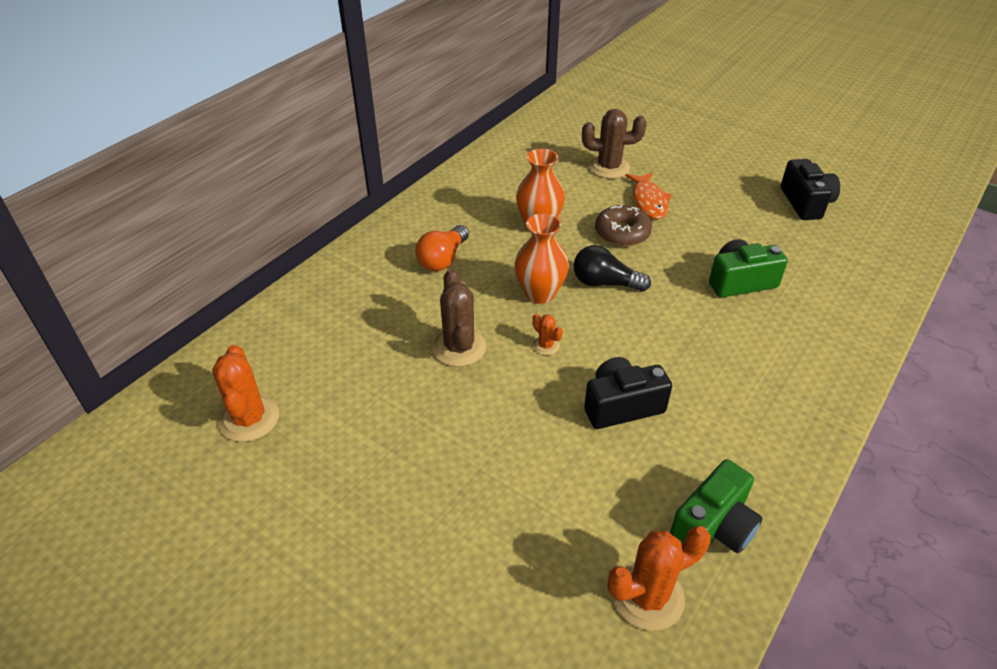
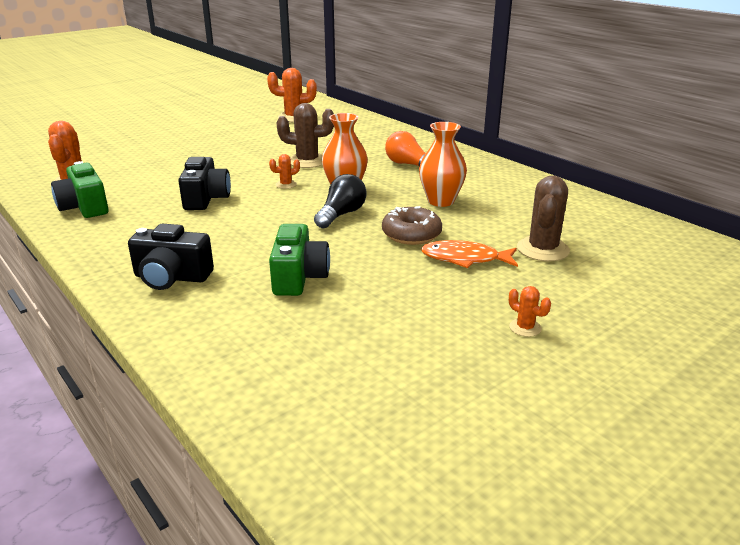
camera: 105 degrees right, 15 degrees down
(726, 171) = (525, 328): none -> orange cactus
(805, 203) = (426, 373): black camera -> black camera (172, 277)

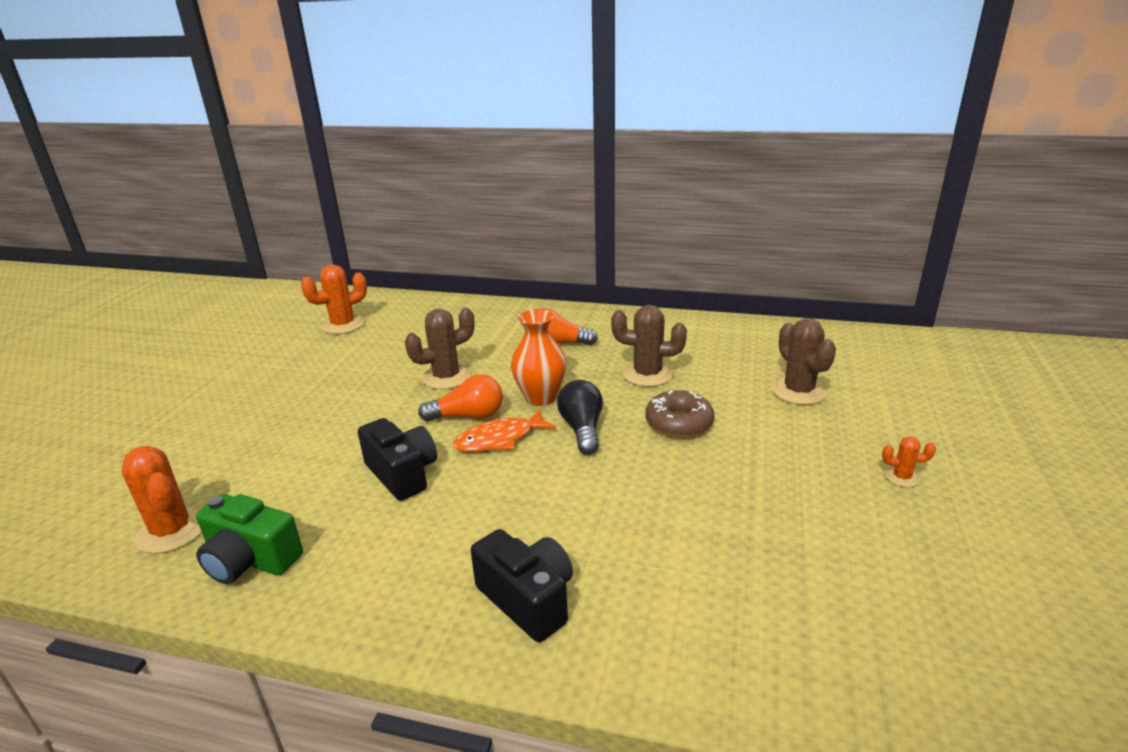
camera: 35 degrees left, 0 degrees up
(172, 277) = (528, 599): black camera -> black camera turned 105 degrees counterclockwise
(286, 184) = (468, 416): orange cactus -> orange light bulb
(299, 277) = (657, 525): green camera -> none
(440, 201) = (647, 374): orange vase -> brown cactus
(465, 259) = (759, 429): orange fish -> orange fish (499, 439)

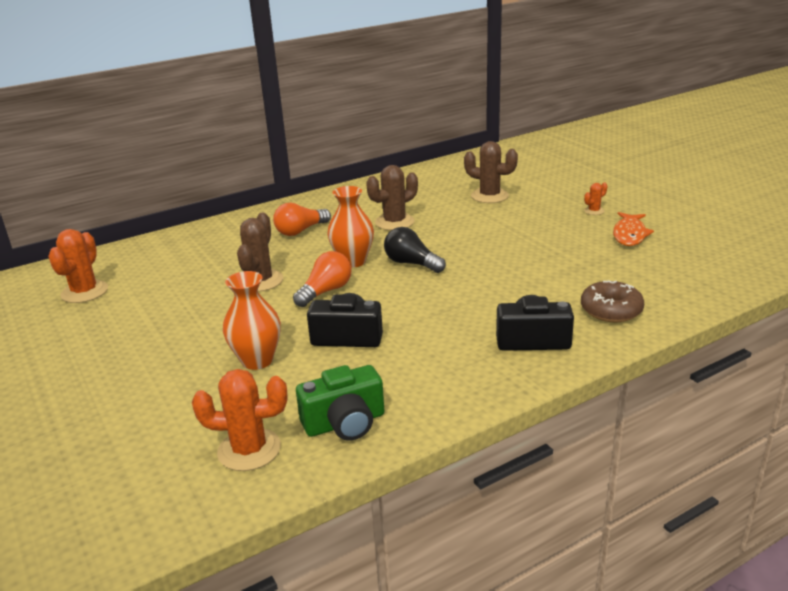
camera: 45 degrees left, 0 degrees up
(316, 452) = (257, 360): none -> orange vase
(499, 439) = (372, 291): orange fish -> orange fish (629, 235)
(679, 423) = (458, 236): brown donut -> brown donut (611, 310)

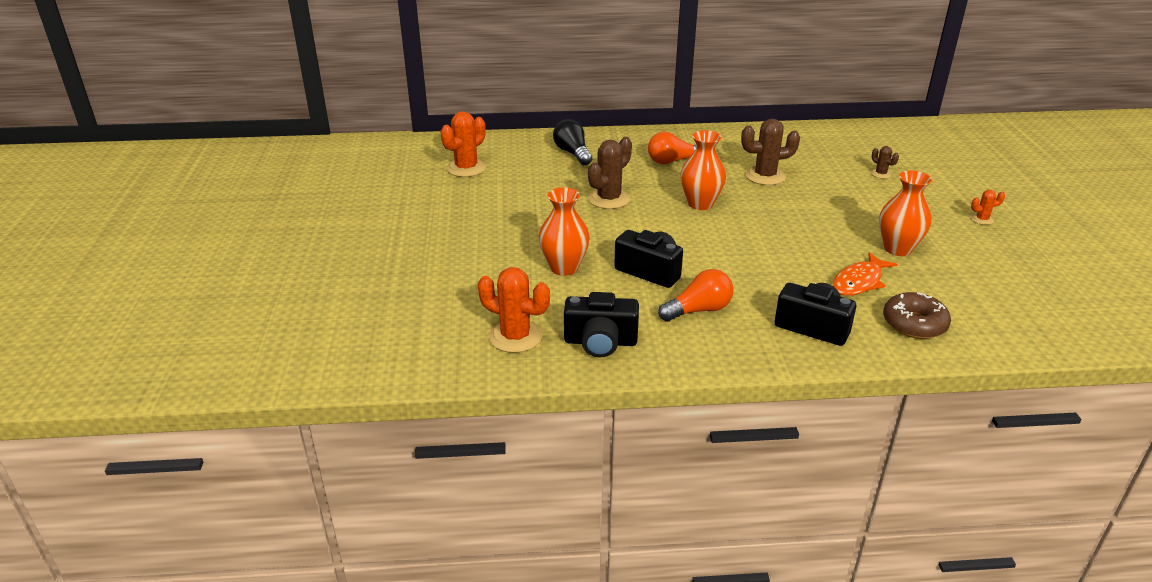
camera: 25 degrees right, 5 degrees up
(326, 291) = (658, 225): orange light bulb -> orange light bulb (698, 310)
(345, 423) = (600, 342): green camera -> black camera
(411, 263) = (752, 221): black light bulb -> black light bulb (573, 153)
(489, 196) = (880, 174): brown cactus -> brown cactus, size x0.50
(549, 252) = (897, 249): none -> orange vase
(629, 235) = (1000, 255): orange fish -> orange fish (859, 282)

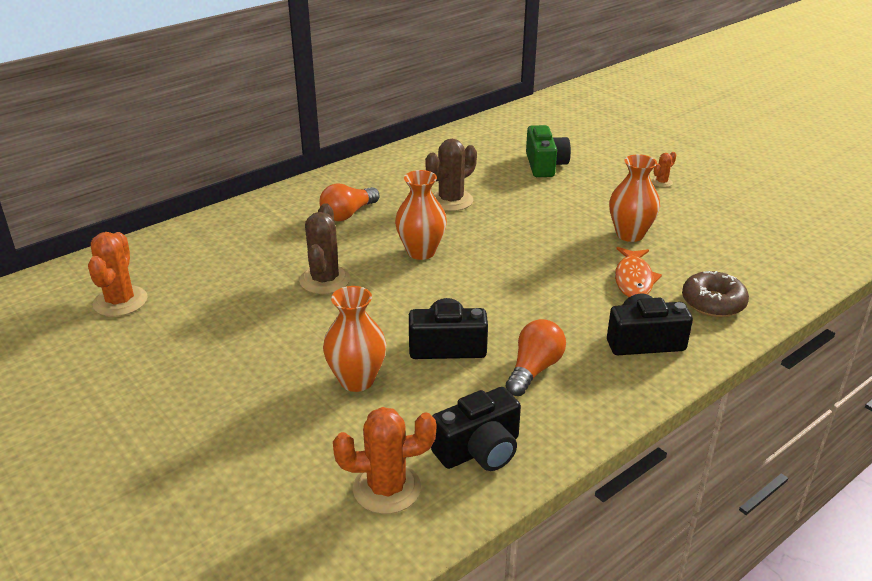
camera: 35 degrees left, 0 degrees up
(573, 153) = (232, 240): black light bulb -> none
(880, 174) = (545, 165): brown cactus -> green camera

